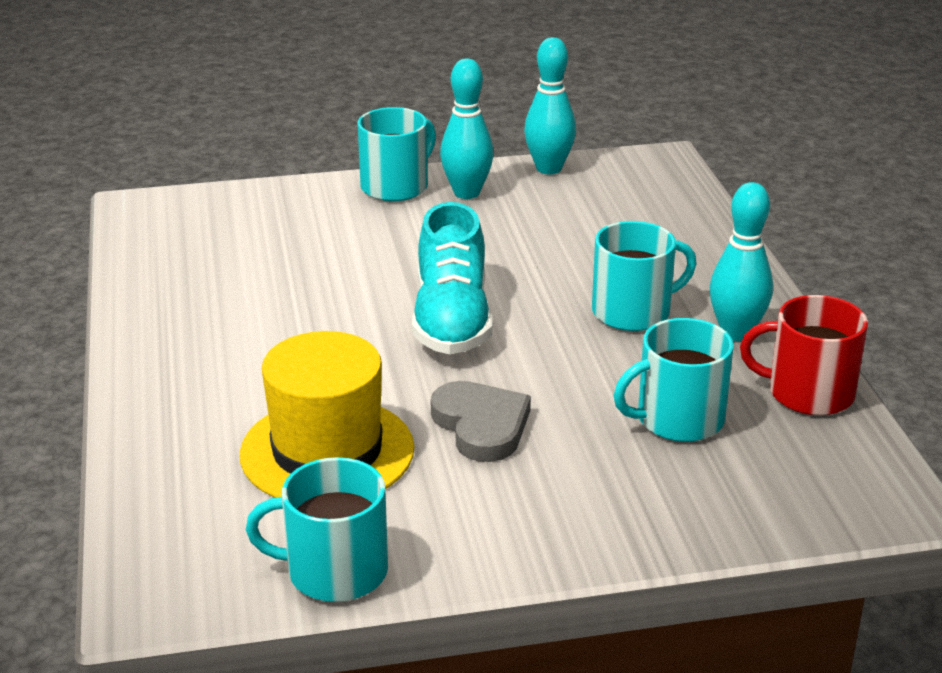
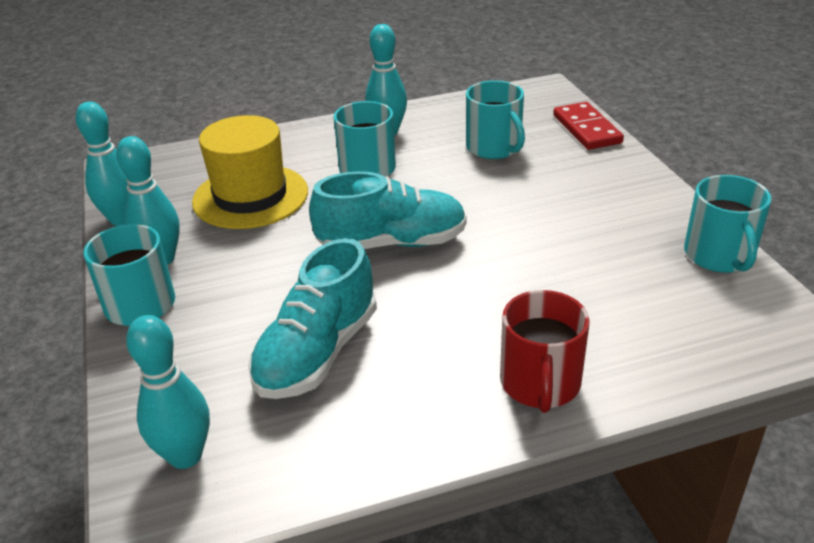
camera: 95 degrees left, 5 degrees up
(190, 216) = (185, 455): none -> turquoise bowling pin
(282, 272) = (317, 353): none -> turquoise shoe
(327, 451) = (592, 279): yellow hat -> yellow hat (250, 196)
(481, 425) = (530, 216): grey heart -> none
(731, 521) = (587, 129): none -> red domino
(808, 393) = (451, 110): red mug -> red mug (540, 383)

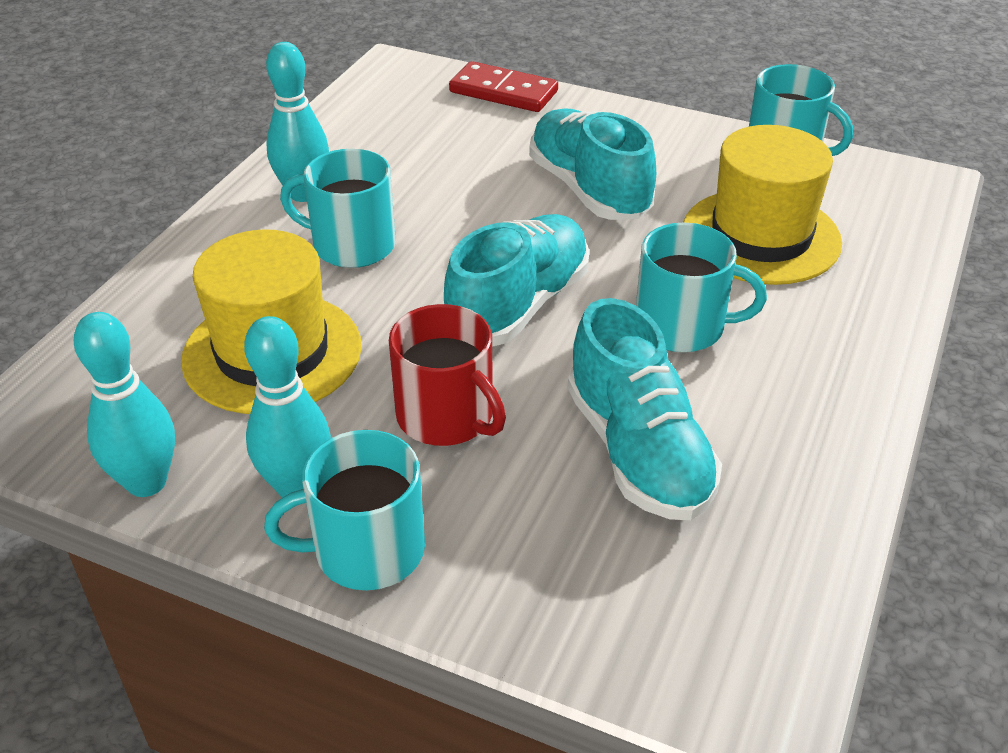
camera: 50 degrees left, 5 degrees up
(185, 455) = (696, 633): turquoise bowling pin -> none
(494, 147) = (448, 153): turquoise mug -> turquoise mug (682, 326)
(540, 207) = (589, 189): none -> turquoise shoe
(540, 383) = (839, 341): red mug -> red mug (446, 416)
(604, 293) = (761, 236): none -> yellow hat

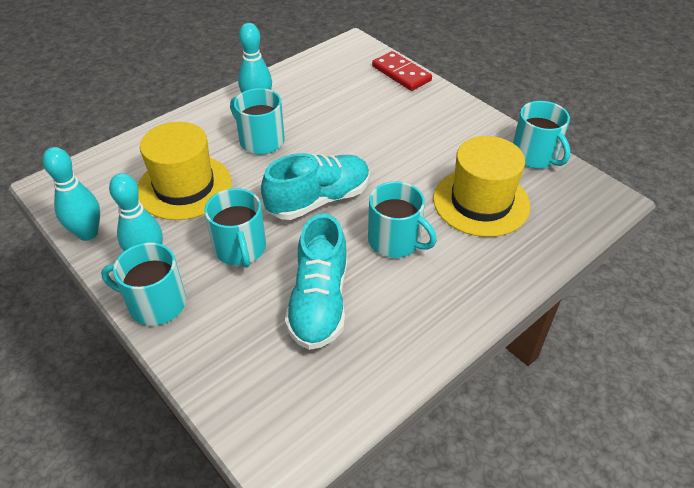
camera: 25 degrees right, 5 degrees up
(446, 416) = (240, 248): red mug -> turquoise mug
(589, 189) = (405, 145): turquoise shoe -> none

